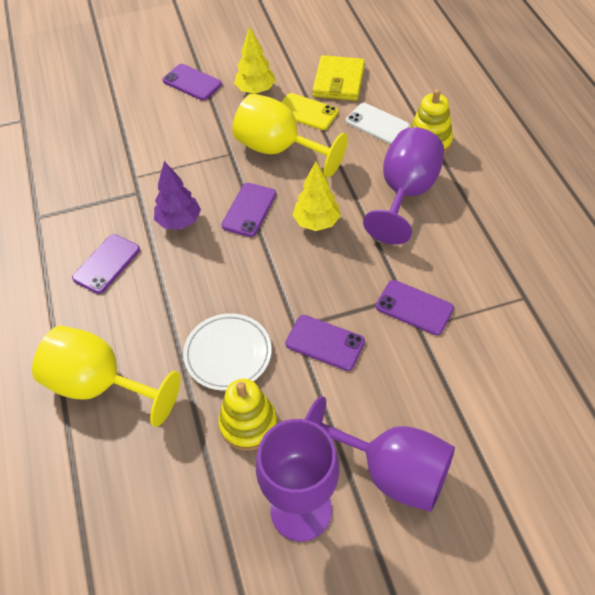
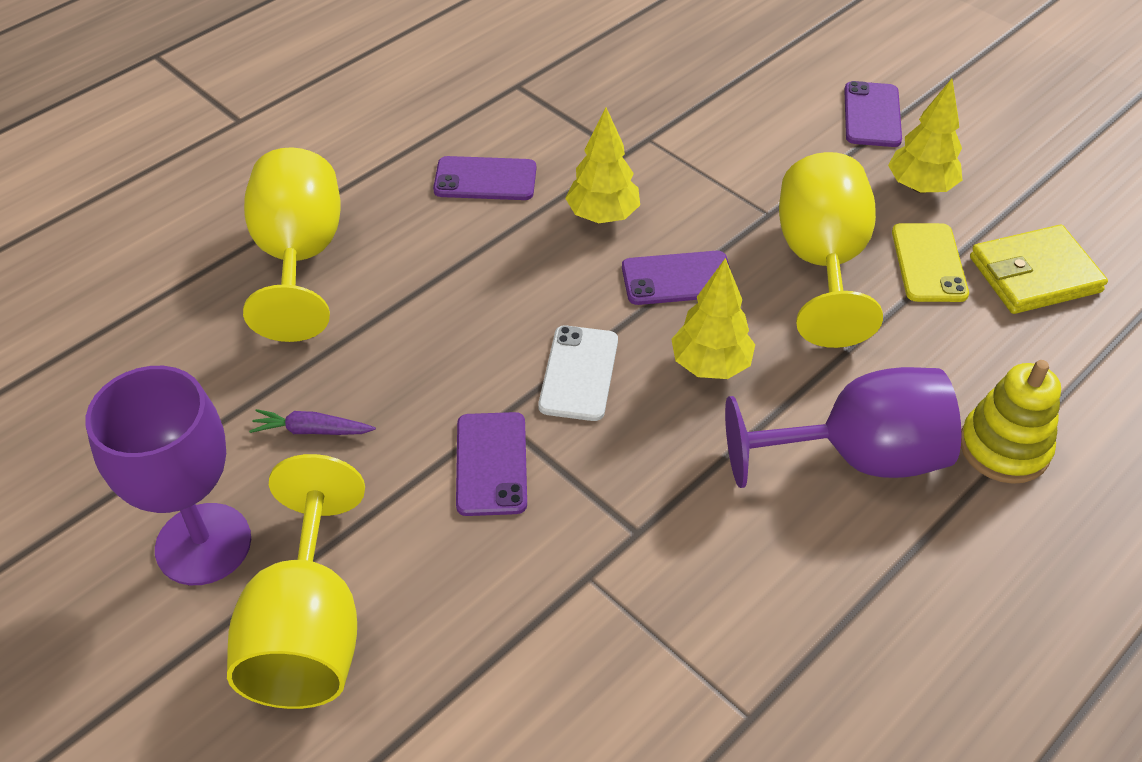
camera: 60 degrees right, 5 degrees down
(179, 222) = (602, 216): purple tree -> yellow tree
(228, 354) = (411, 362): white plate -> none
(248, 424) = (311, 430): yellow stacking toy -> purple carrot
(377, 124) = (983, 361): white phone -> white phone (579, 373)
(391, 472) = (307, 632): purple goblet -> yellow goblet
(414, 307) = (625, 555): purple phone -> none

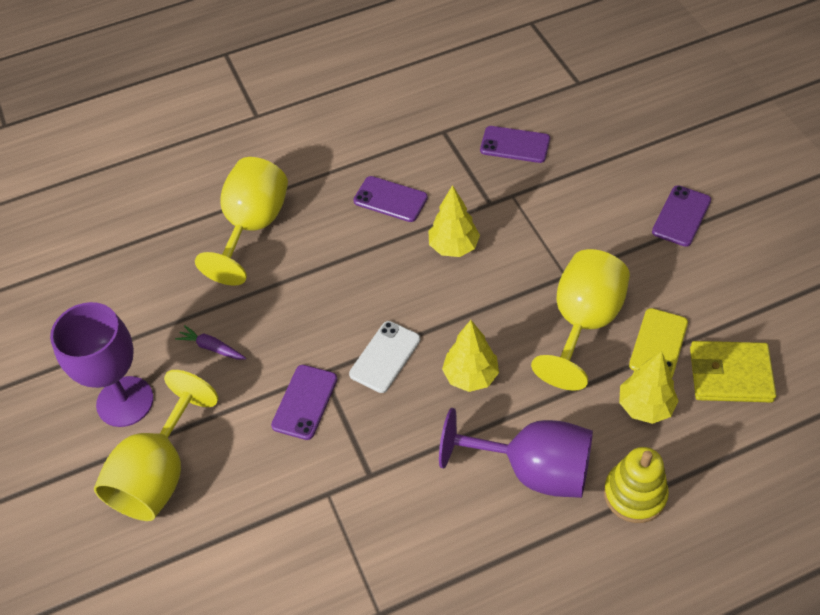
camera: 25 degrees right, 5 degrees up
(677, 279) = (480, 307): purple phone -> purple phone (515, 145)
(920, 187) = (685, 283): yellow tree -> yellow tree (645, 406)

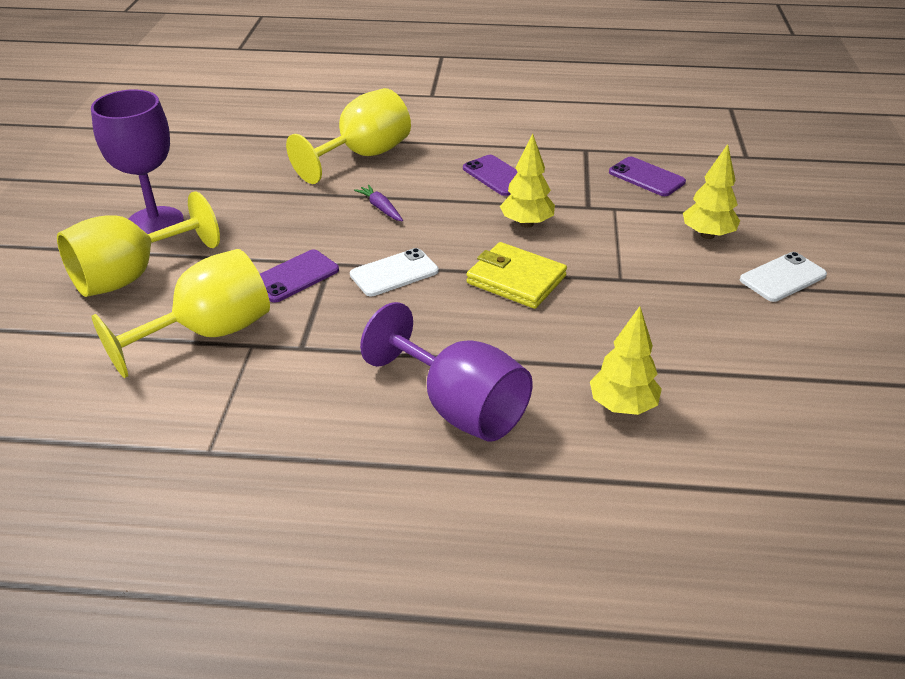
camera: 25 degrees right, 15 degrees down
(212, 347) = (255, 215): purple carrot -> purple carrot (380, 208)
(470, 376) = (461, 315): yellow tree -> yellow tree (707, 235)
(583, 323) = (609, 318): yellow goblet -> yellow goblet (209, 333)
(634, 494) = (550, 472): yellow stacking toy -> none
(658, 344) = (678, 363): yellow phone -> none
(681, 216) = (782, 277): purple phone -> white phone
(730, 374) = (743, 418): yellow wallet -> yellow wallet (516, 280)

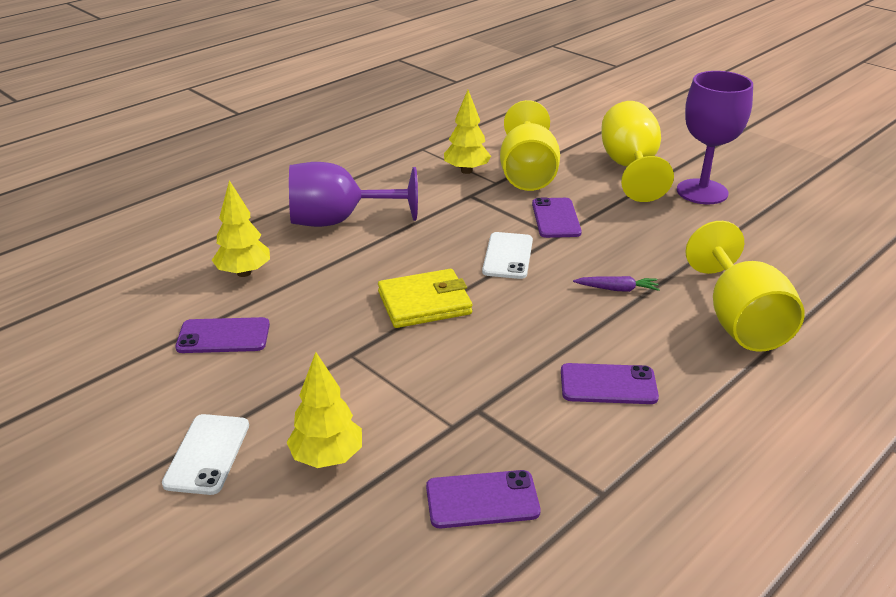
camera: 130 degrees right, 5 degrees down
(526, 223) = (496, 353): yellow tree -> yellow tree (466, 171)
(701, 352) = (223, 336): none -> purple phone

